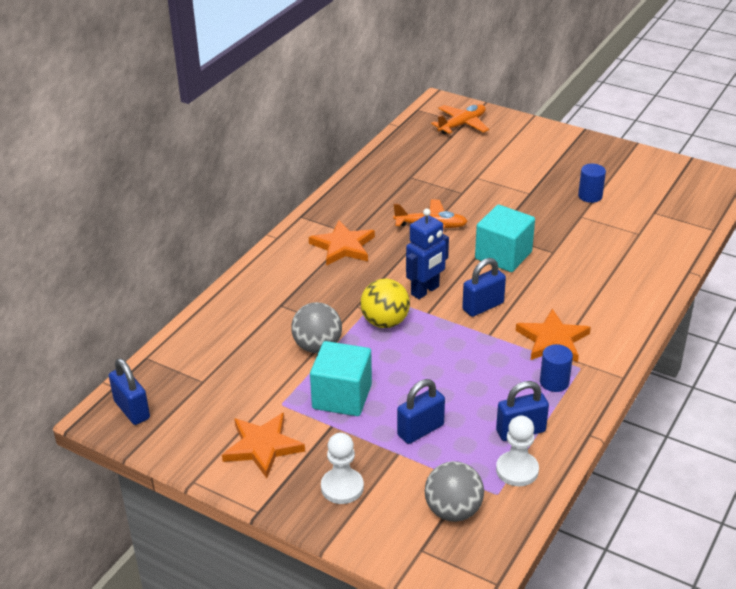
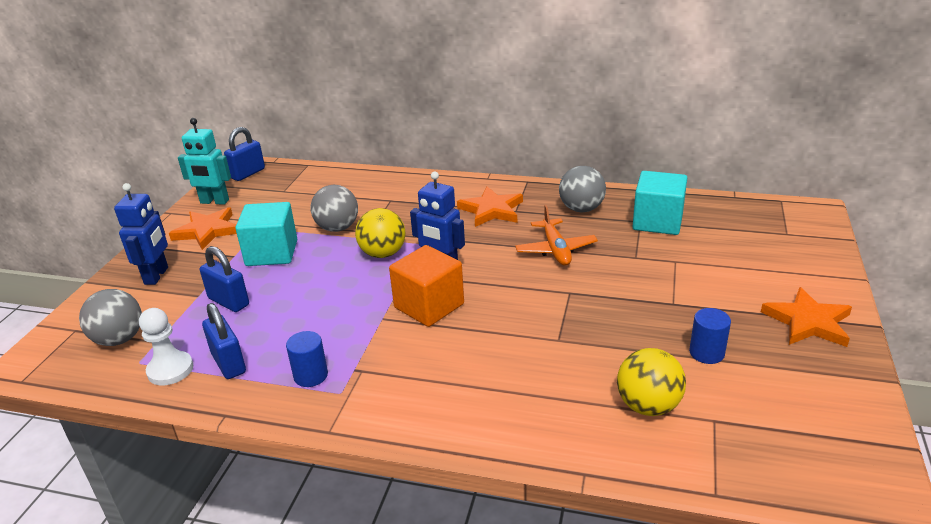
camera: 75 degrees right, 5 degrees down
(190, 441) = (214, 202): none -> turquoise robot
(342, 487) = (157, 276): white pawn -> blue robot
(372, 199) = (581, 209): none -> grey ball
(462, 125) = (779, 232): orange plane -> none
(483, 306) = (429, 306): blue padlock -> orange cube
(503, 255) = (529, 304): turquoise cube -> turquoise cube (657, 222)
(552, 340) = (385, 364): orange star -> orange star (808, 322)
(635, 232) = (648, 406): none -> yellow ball

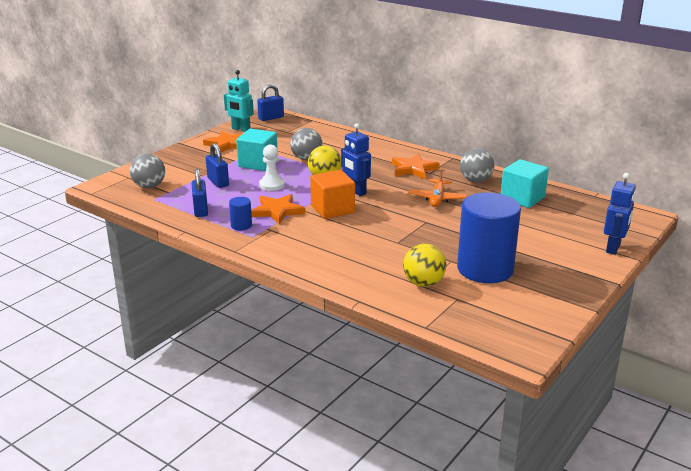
camera: 20 degrees right, 5 degrees down
(157, 276) = (185, 161): blue robot -> blue robot (613, 248)
(170, 370) = (168, 206): white pawn -> white pawn (272, 185)
(706, 353) = (485, 269): blue cylinder -> blue cylinder, size x2.40
(808, 322) = (570, 270): orange star -> orange star (277, 211)

